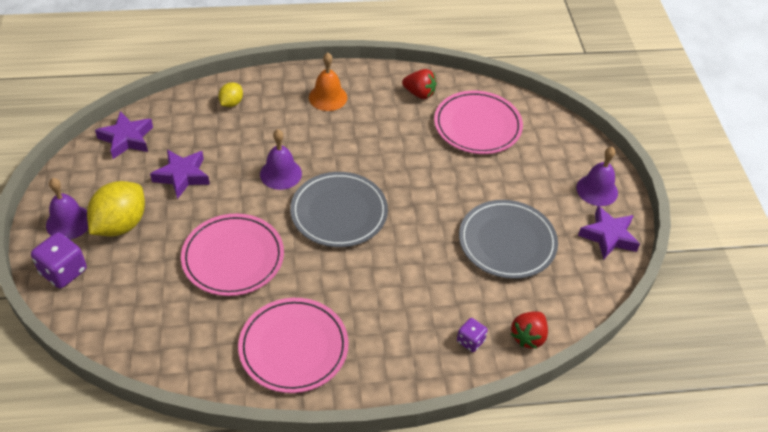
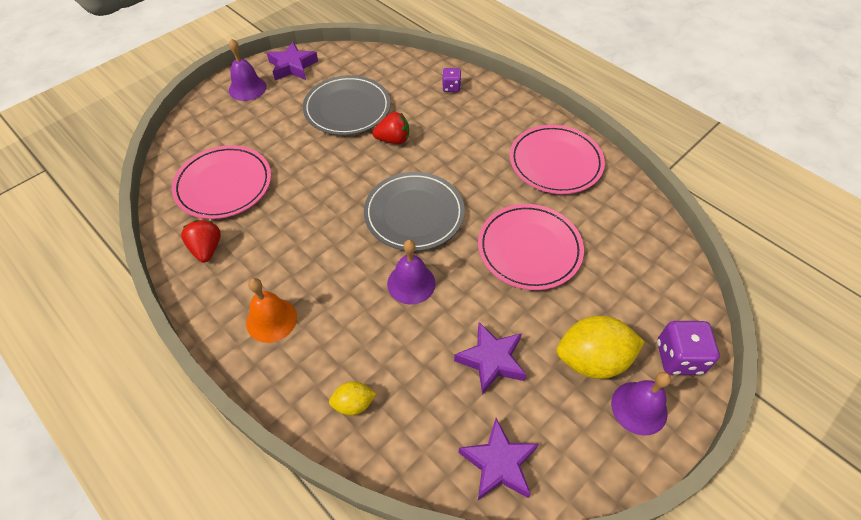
camera: 125 degrees left, 5 degrees up
(528, 337) = (419, 66): red strawberry -> red strawberry (393, 140)

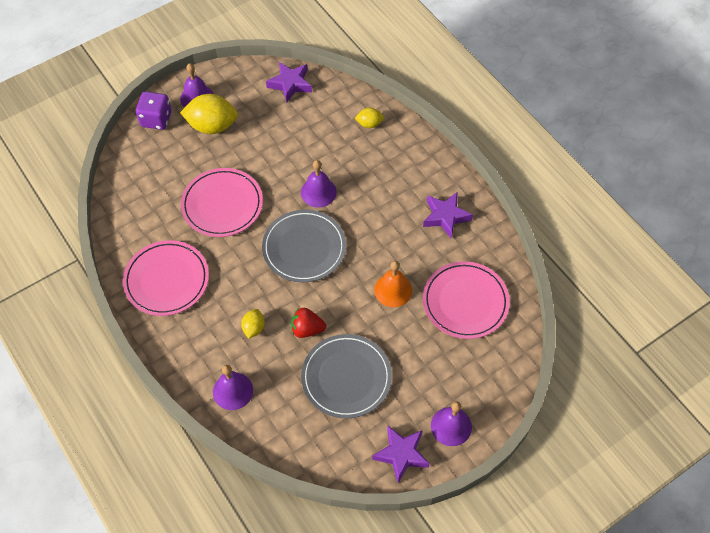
camera: 170 degrees left, 5 degrees up
(207, 249) = (473, 242): red strawberry -> none
(271, 320) = (421, 181): orange bell -> orange bell (393, 290)
(447, 134) = (253, 328): none -> yellow lemon
(451, 87) = (233, 391): purple dice -> purple bell
(491, 360) = (277, 135): purple star -> purple star (445, 217)

